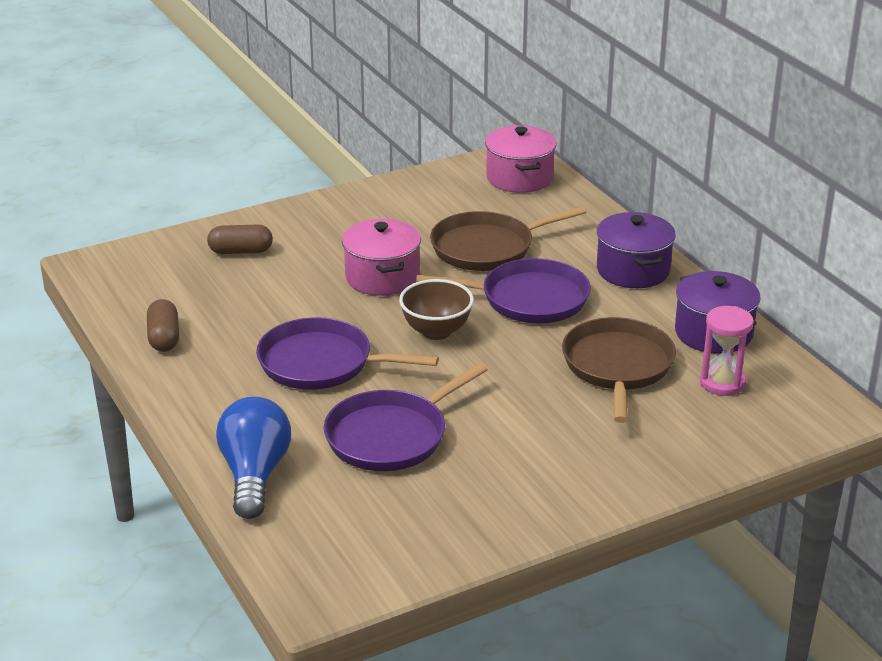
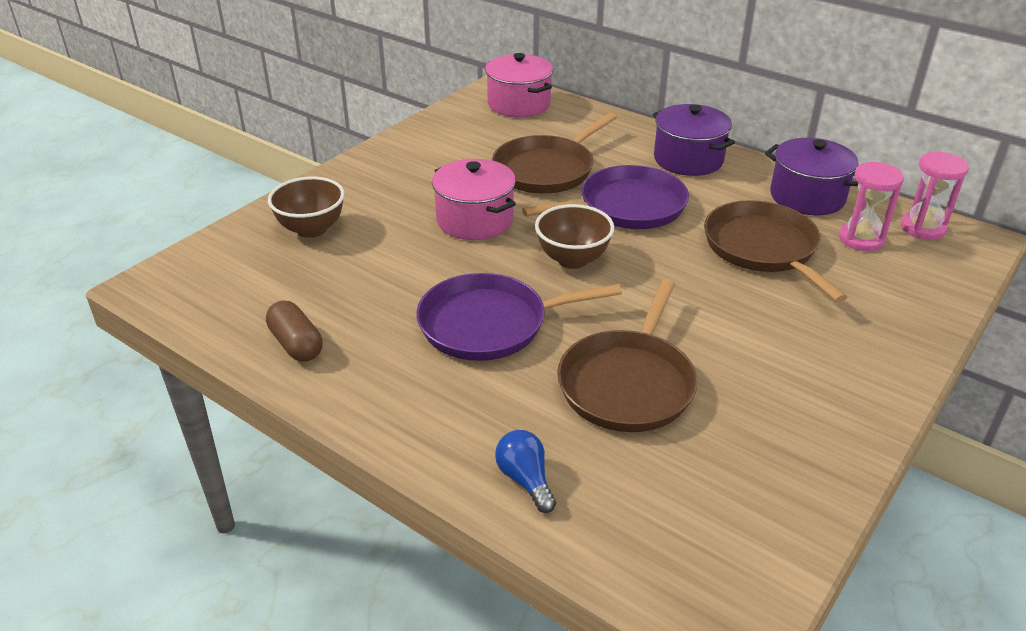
camera: 25 degrees left, 5 degrees up
(241, 251) = (311, 229): brown capsule -> brown bowl
(254, 475) = (525, 480): blue light bulb -> blue light bulb, size x0.54
(391, 436) = (628, 383): purple pan -> brown pan
(797, 389) = (922, 228): none -> pink hourglass

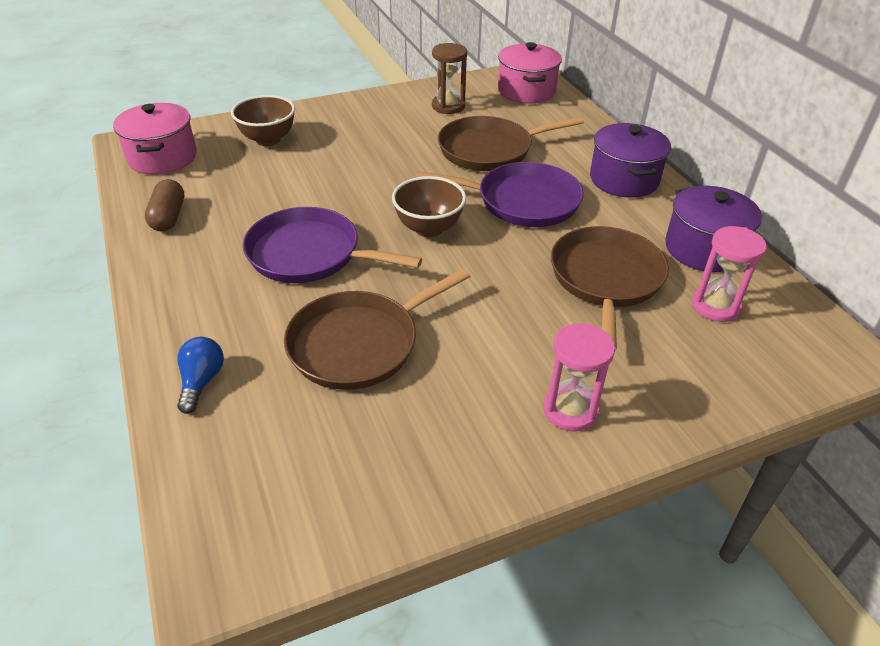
camera: 30 degrees right, 5 degrees up
(461, 140) = (448, 106): none -> brown hourglass
(475, 220) = (388, 171): pink pot -> pink pot (162, 157)
(922, 228) = (797, 320): pink hourglass -> pink hourglass (570, 410)

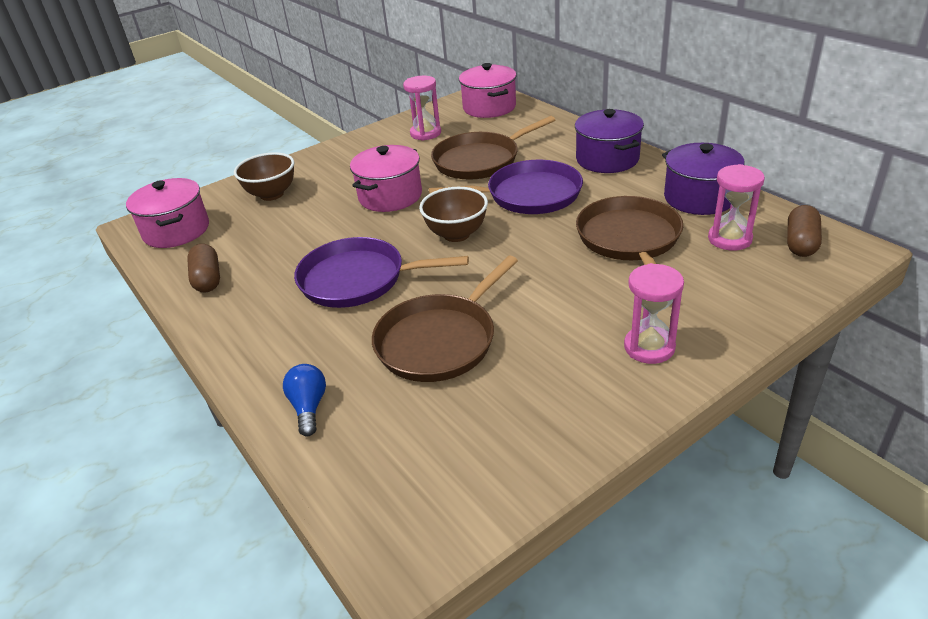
camera: 10 degrees left, 5 degrees down
(381, 169) = (390, 196): none -> pink pot
(448, 106) = (425, 133): brown hourglass -> pink hourglass
(794, 331) = (801, 243): none -> brown capsule

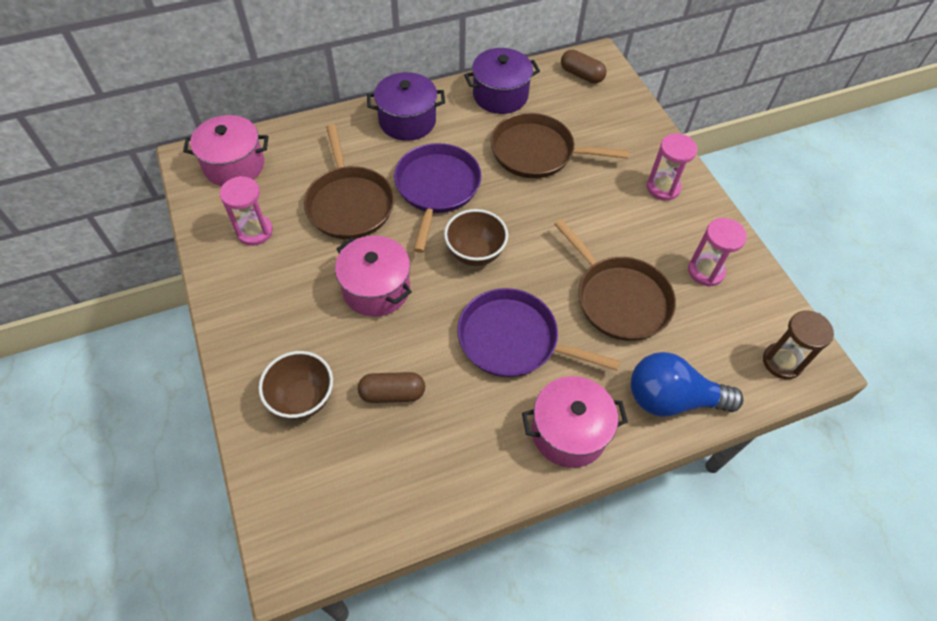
camera: 80 degrees left, 20 degrees up
(176, 231) = (331, 510): pink pot -> pink pot (568, 432)
(207, 279) = (454, 474): brown capsule -> brown capsule (392, 393)
(309, 407) = (672, 399): blue light bulb -> blue light bulb, size x1.86
(358, 279) = (513, 340): purple pan -> purple pan turned 90 degrees clockwise
(392, 514) = (782, 362): none -> brown hourglass
(729, 239) = (561, 103): pink hourglass -> pink hourglass (705, 271)

